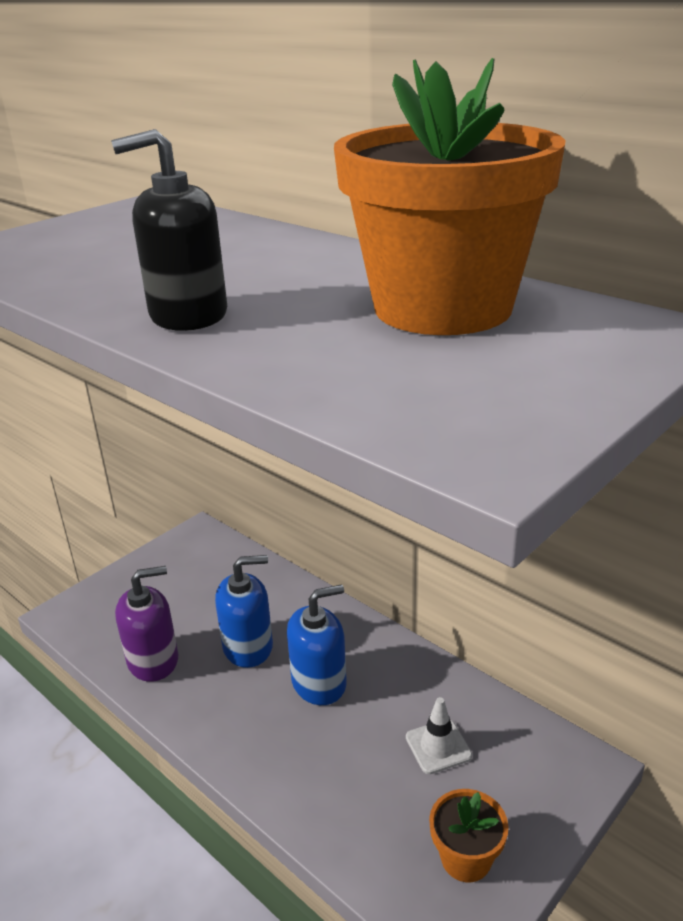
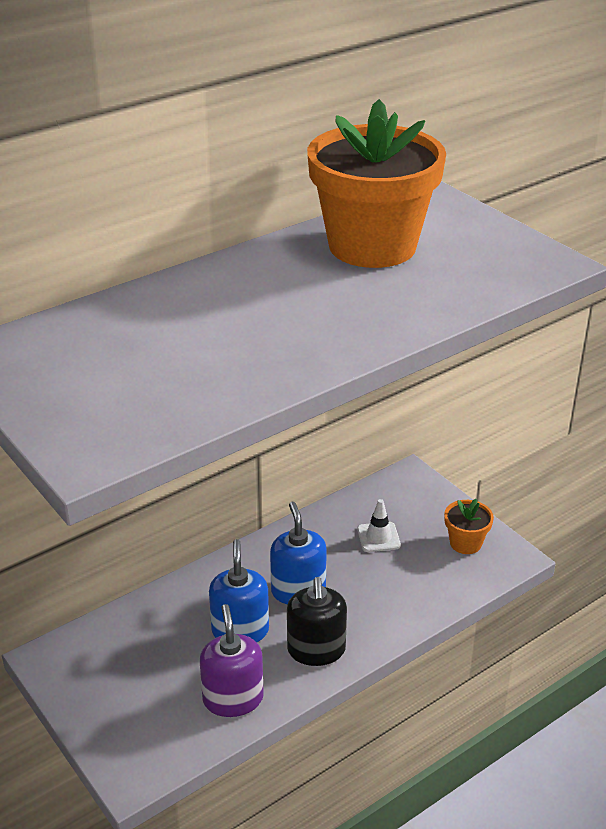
camera: 80 degrees left, 5 degrees up
(188, 315) = (341, 332): black soap dispenser -> black soap dispenser (316, 650)

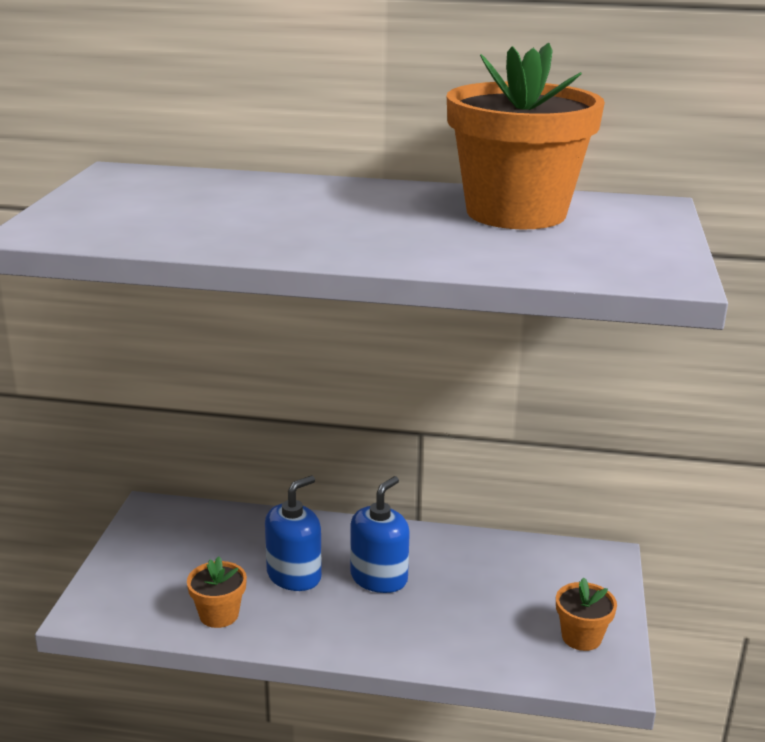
camera: 45 degrees right, 10 degrees down
(233, 698) = (219, 615): purple soap dispenser -> orange flower pot
(316, 650) = (327, 626): black soap dispenser -> none
(378, 537) = (505, 583): white traffic cone -> none

